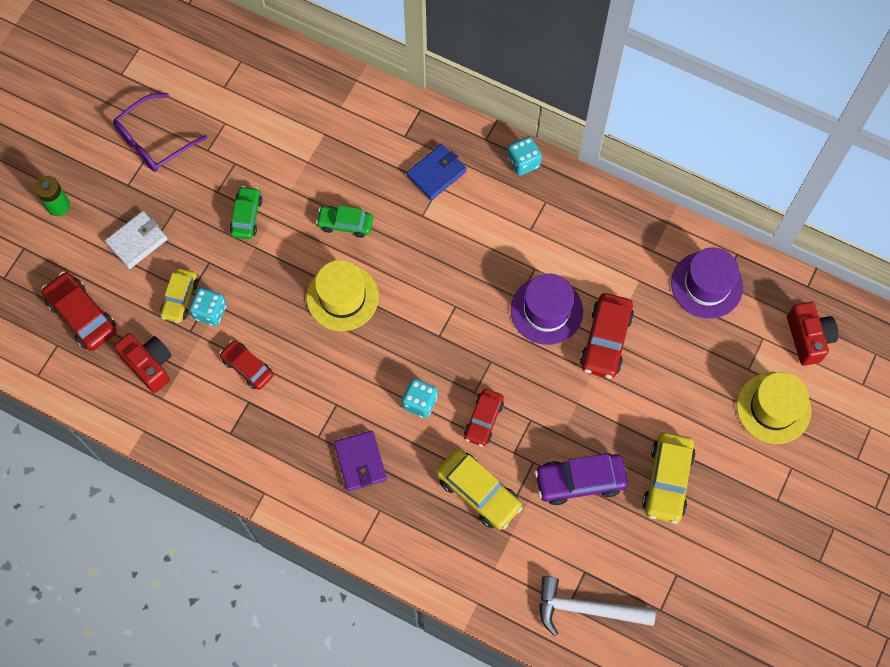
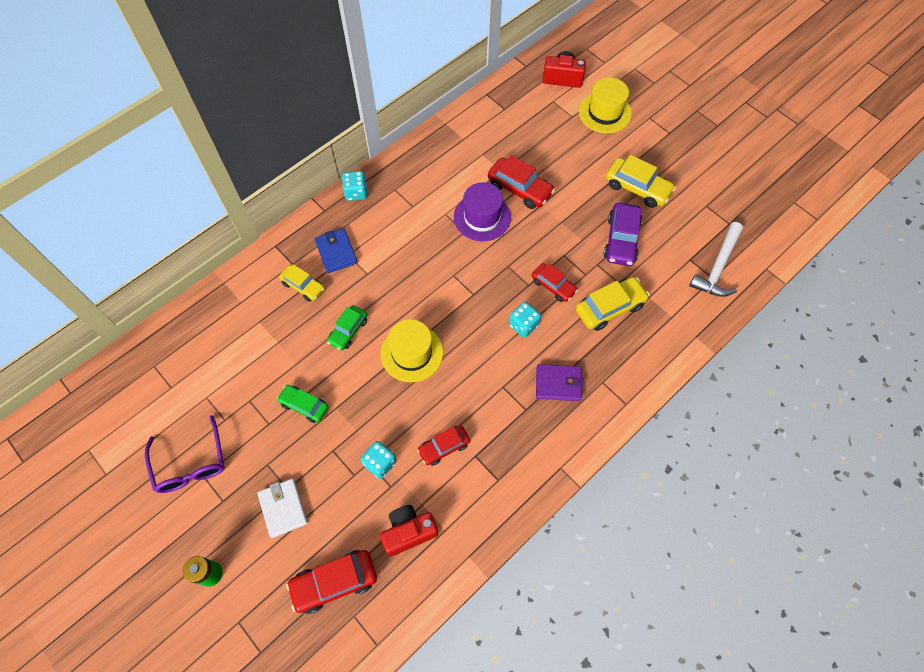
camera: 70 degrees left, 5 degrees down
(180, 298) = (356, 485): yellow car -> yellow car (303, 286)
(707, 285) = (502, 117): purple hat -> none

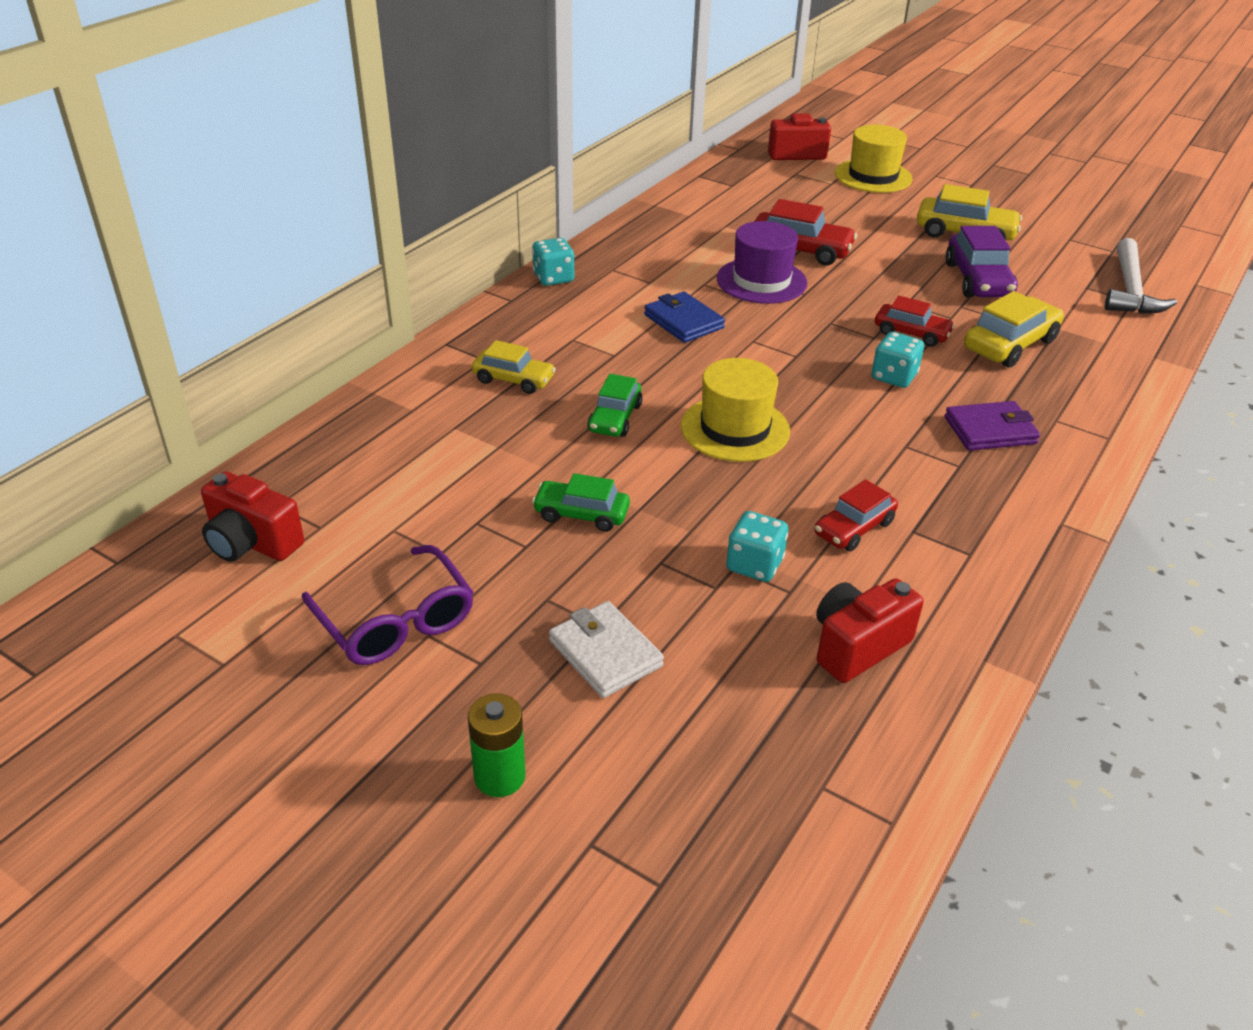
camera: 15 degrees left, 25 degrees down
(135, 392) = (252, 543): none -> red camera
(334, 582) = (758, 742): red car -> none
(336, 252) = (551, 339): blue wallet -> blue wallet (683, 321)

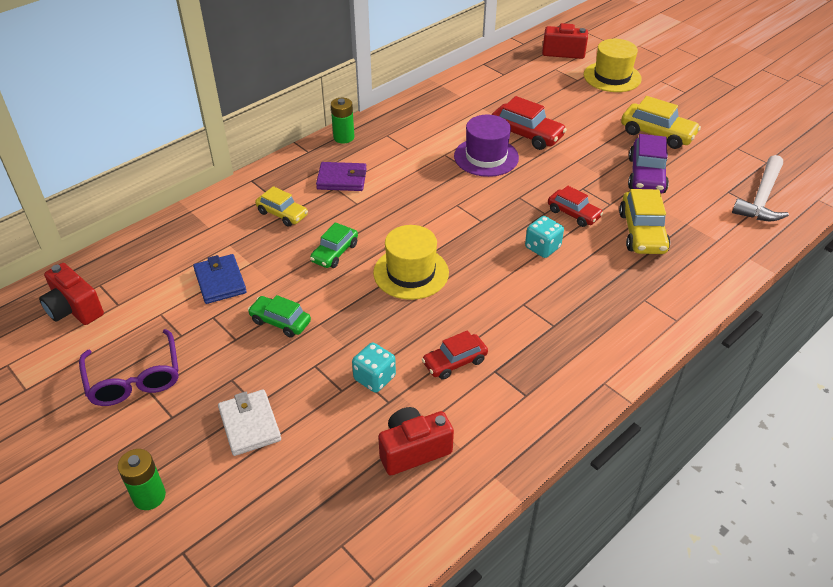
camera: 15 degrees right, 5 degrees up
(553, 278) = (344, 137): turquoise dice -> green battery
(683, 321) = (416, 183): blue wallet -> blue wallet (220, 281)
(990, 430) = (590, 301): purple wallet -> purple wallet (342, 179)
(1009, 344) = (642, 232): yellow car -> yellow car turned 120 degrees clockwise

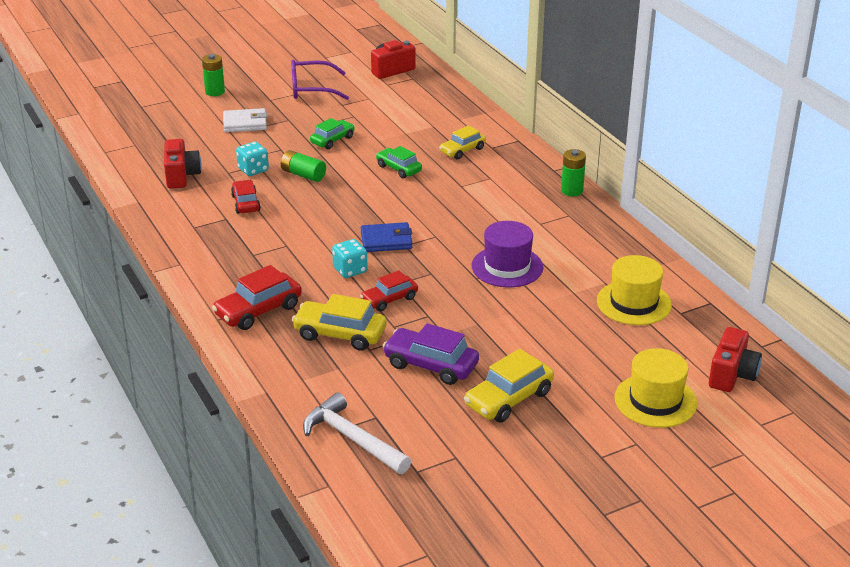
camera: 105 degrees right, 10 degrees down
(220, 281) = (390, 120): blue wallet -> blue wallet (386, 240)
(342, 179) = (501, 182): purple wallet -> none
(372, 327) = (303, 175): none -> green battery
(411, 273) = (355, 199): yellow hat -> yellow hat (634, 303)
(526, 134) = (540, 301): red car -> red car (258, 310)

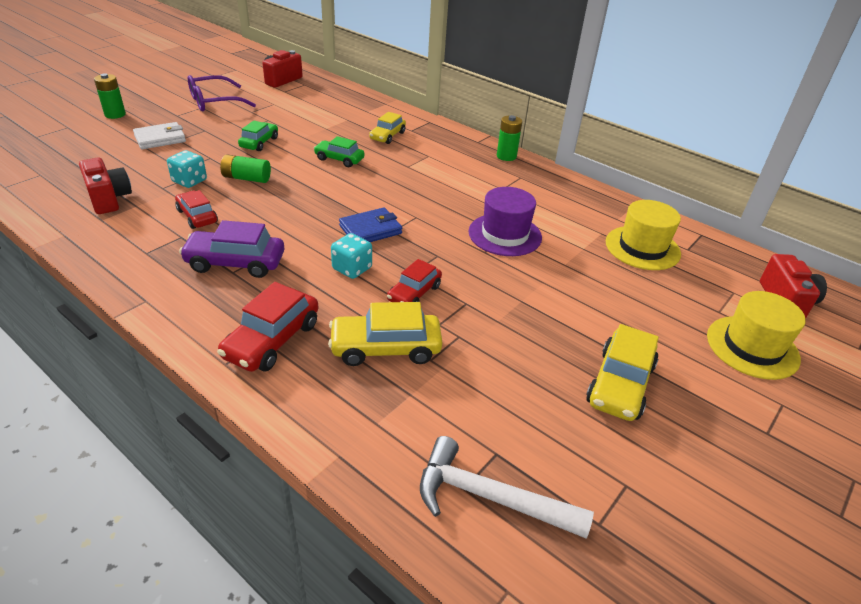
camera: 25 degrees left, 5 degrees up
(431, 365) = (510, 363): purple car -> purple car (235, 263)

